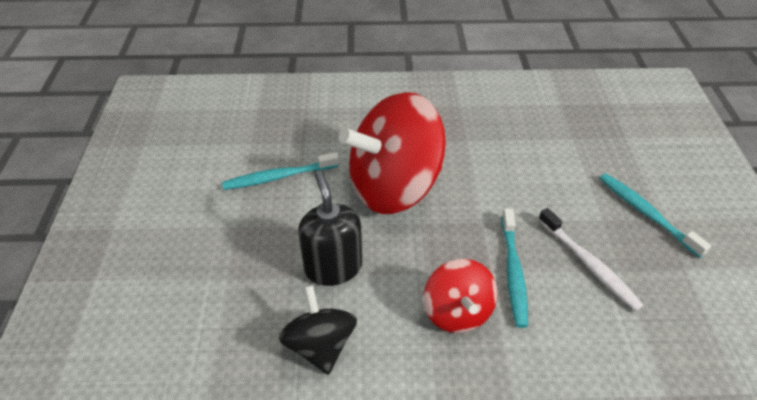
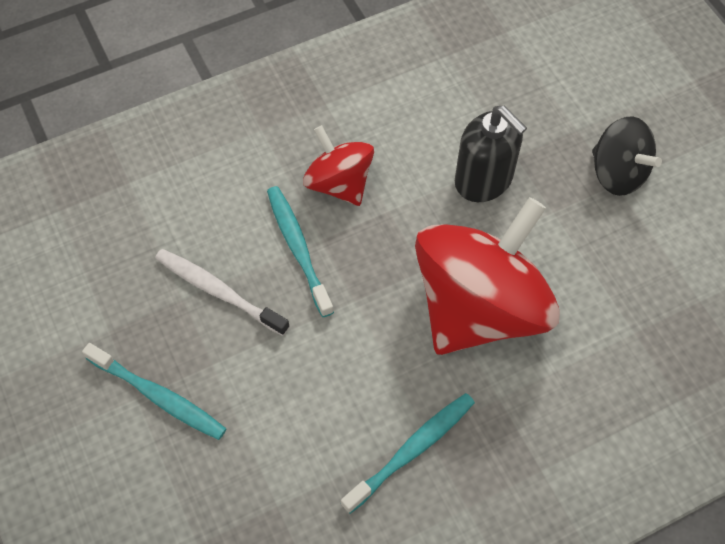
camera: 155 degrees right, 15 degrees up
(279, 177) = (623, 264): turquoise toothbrush -> turquoise toothbrush (412, 450)
(320, 345) = (447, 106): black spinning top -> black spinning top (617, 173)

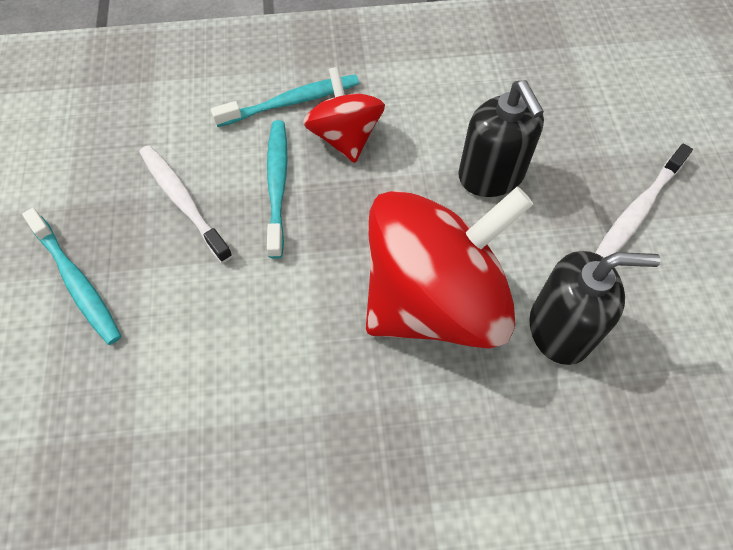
camera: 20 degrees right, 0 degrees up
(412, 450) = (298, 427): turquoise toothbrush -> turquoise toothbrush (291, 102)
(590, 297) = (560, 329): none -> black soap dispenser
(617, 173) = (638, 210): black spinning top -> white toothbrush

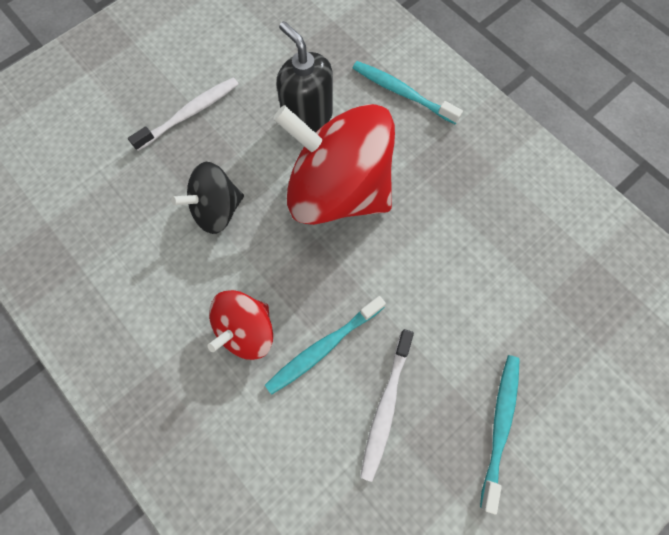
camera: 125 degrees left, 10 degrees up
(291, 102) = (237, 398): turquoise toothbrush -> turquoise toothbrush (402, 93)
(491, 175) = (217, 209): black soap dispenser -> black spinning top
(638, 210) = (190, 114): white toothbrush -> white toothbrush turned 45 degrees counterclockwise

